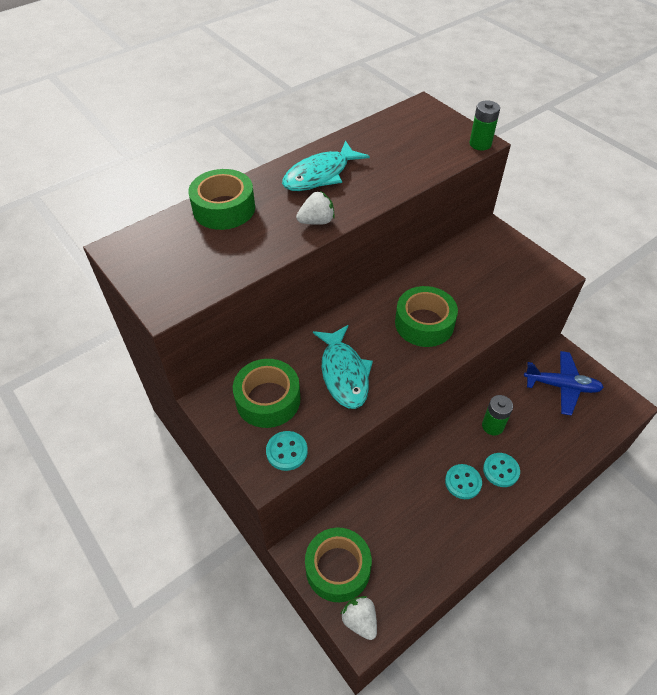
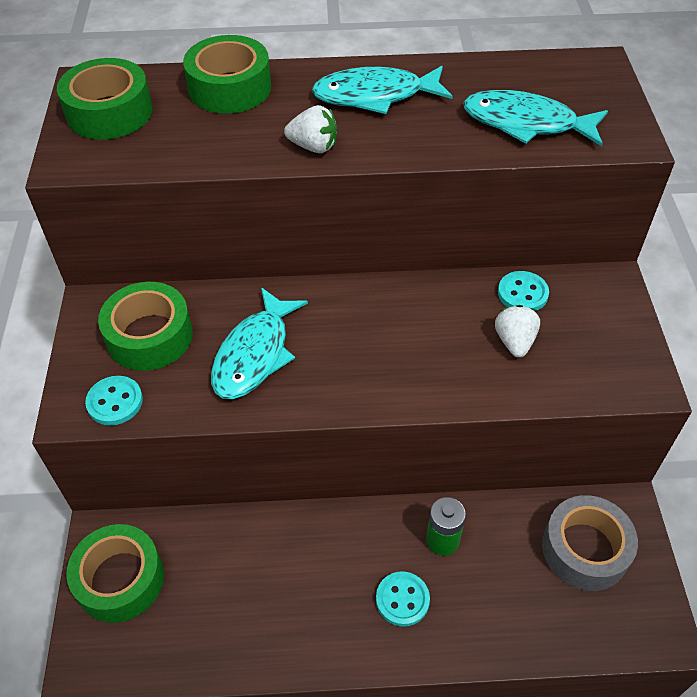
camera: 35 degrees right, 0 degrees up
(360, 621) = (91, 650): white strawberry -> white strawberry (514, 341)
(419, 155) = (526, 123): none -> turquoise fish
(424, 323) = (404, 349): green tape -> green tape (109, 112)
(463, 482) = (342, 582): turquoise button -> turquoise button (522, 293)
(480, 144) = (627, 143): green battery -> none
(561, 386) = (585, 549): blue plane -> grey tape

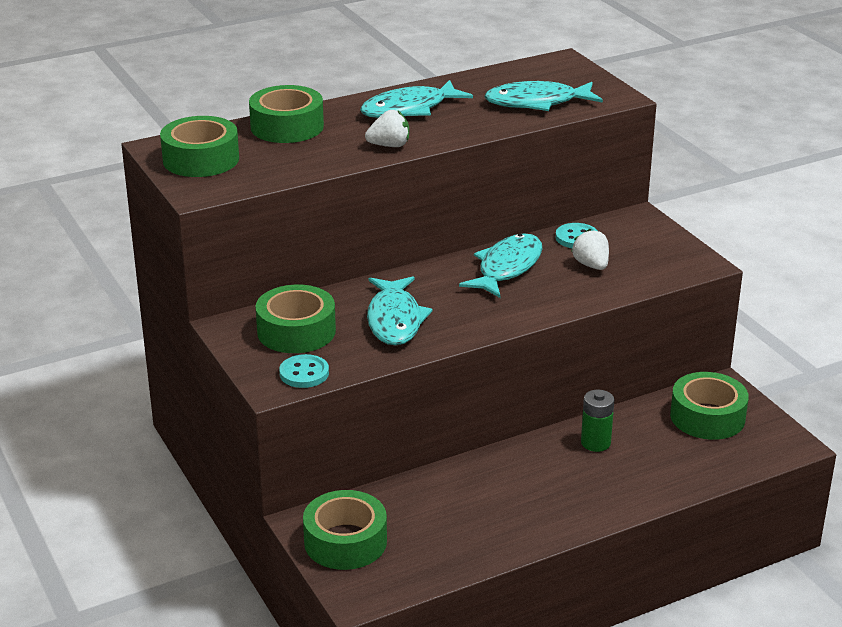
camera: 25 degrees left, 20 degrees down
(402, 599) = (589, 484): turquoise button -> none
(419, 314) = (507, 268): none -> turquoise fish
(585, 549) = (707, 417): grey tape -> green tape

